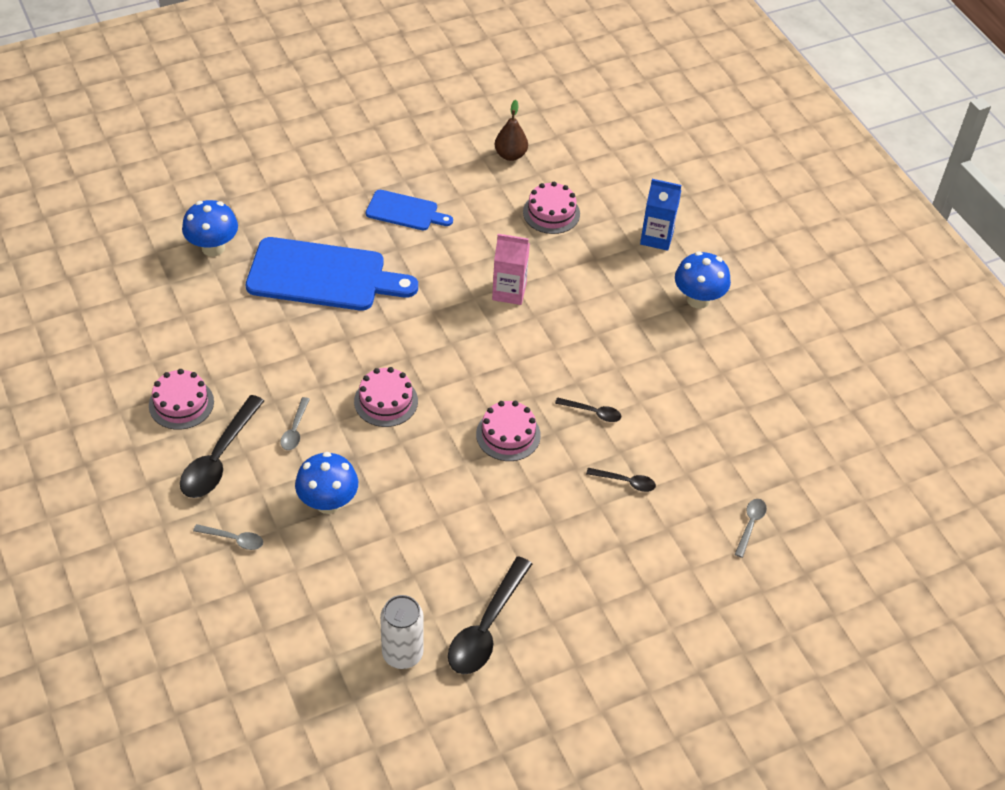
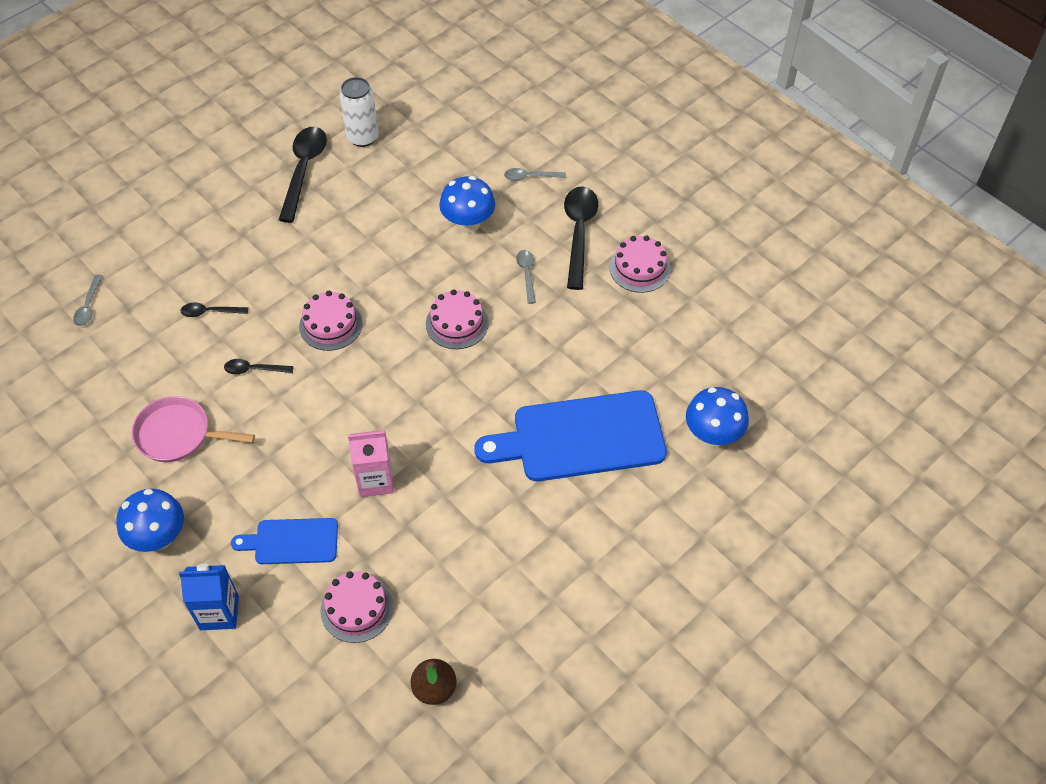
camera: 165 degrees right, 5 degrees up
(405, 211) = (530, 552): blue cutting board -> blue cutting board (292, 542)
(672, 374) = (178, 434): none -> pink pan

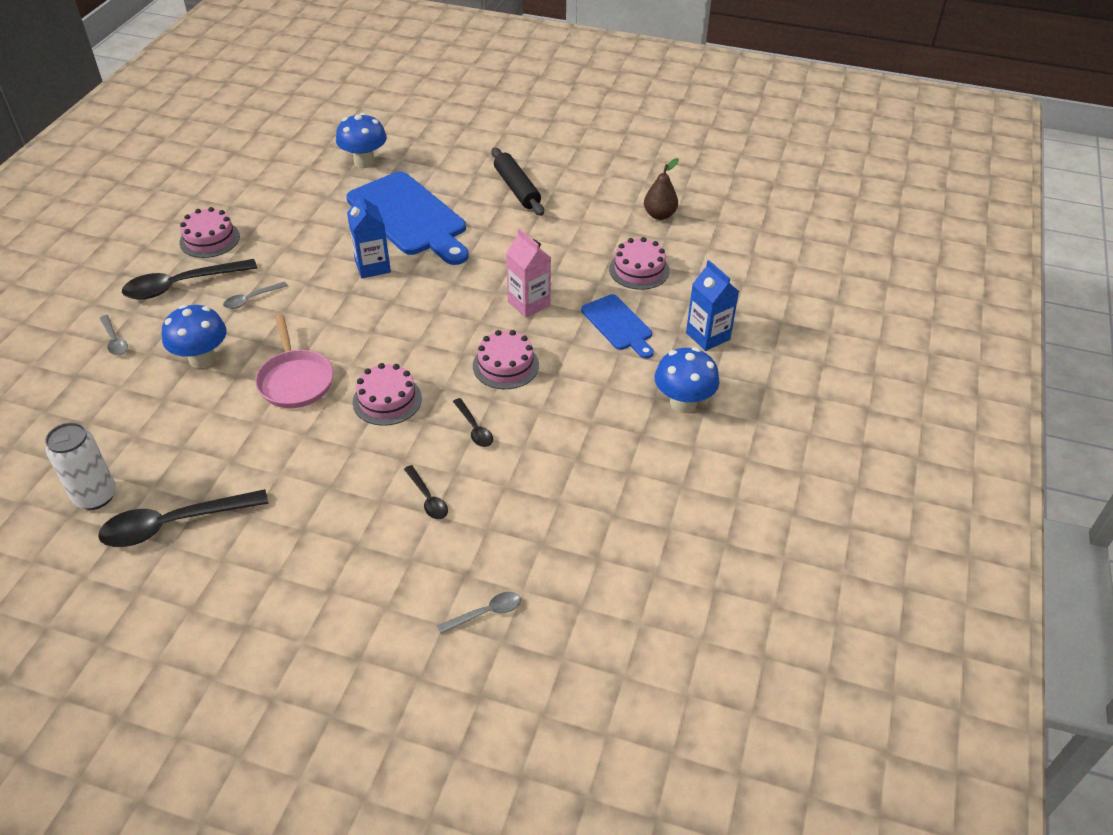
camera: 120 degrees left, 10 degrees down
(178, 434) = (581, 444): pink pan -> pink pan (295, 380)
(457, 323) = (335, 320): pink cake -> pink cake (505, 365)
(517, 377) = (372, 266): none -> blue carton
(575, 562) = (517, 189): none -> black rolling pin

